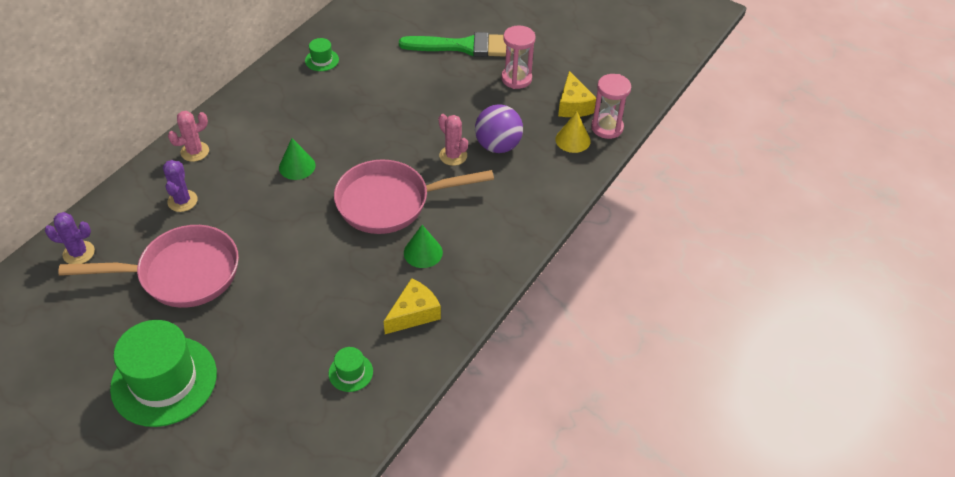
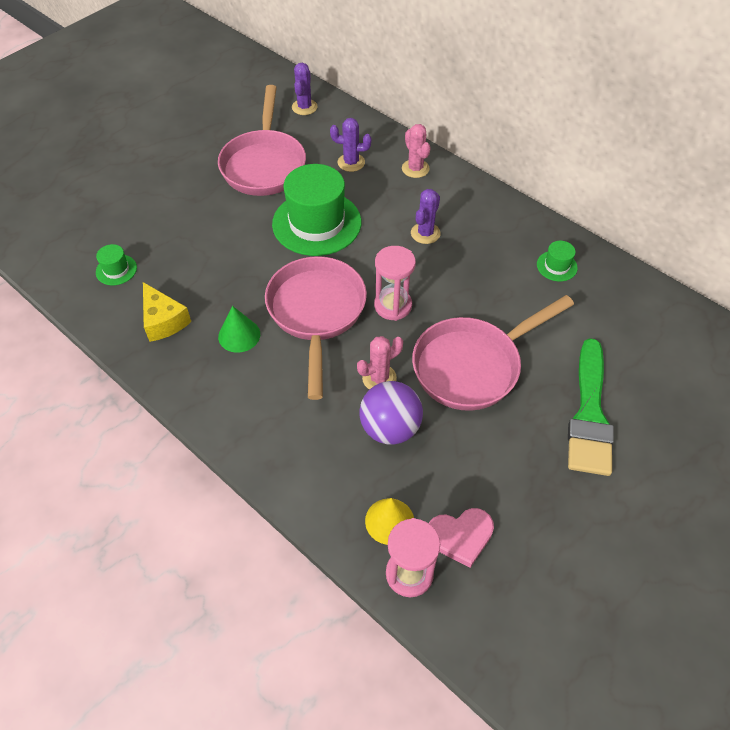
camera: 100 degrees right, 5 degrees up
(164, 381) = (157, 158): green hat -> green hat (316, 223)
(286, 139) = (425, 233): none -> purple cactus
(297, 166) = (383, 240): green cone -> none
(431, 104) = (473, 366): none -> pink pan
(516, 79) = (520, 470): pink hourglass -> pink hourglass (393, 306)
(573, 105) = (460, 536): yellow cheese -> pink heart

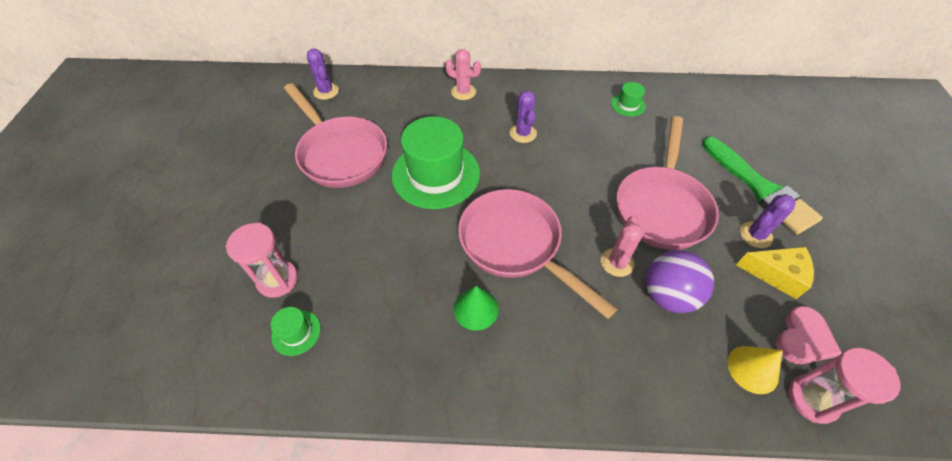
camera: 40 degrees left, 0 degrees up
(163, 321) = (395, 346): yellow cheese -> yellow cheese (776, 274)
(351, 162) = (411, 113): purple cactus -> purple cactus (755, 235)
(393, 306) = (562, 200): pink hourglass -> pink hourglass (278, 280)

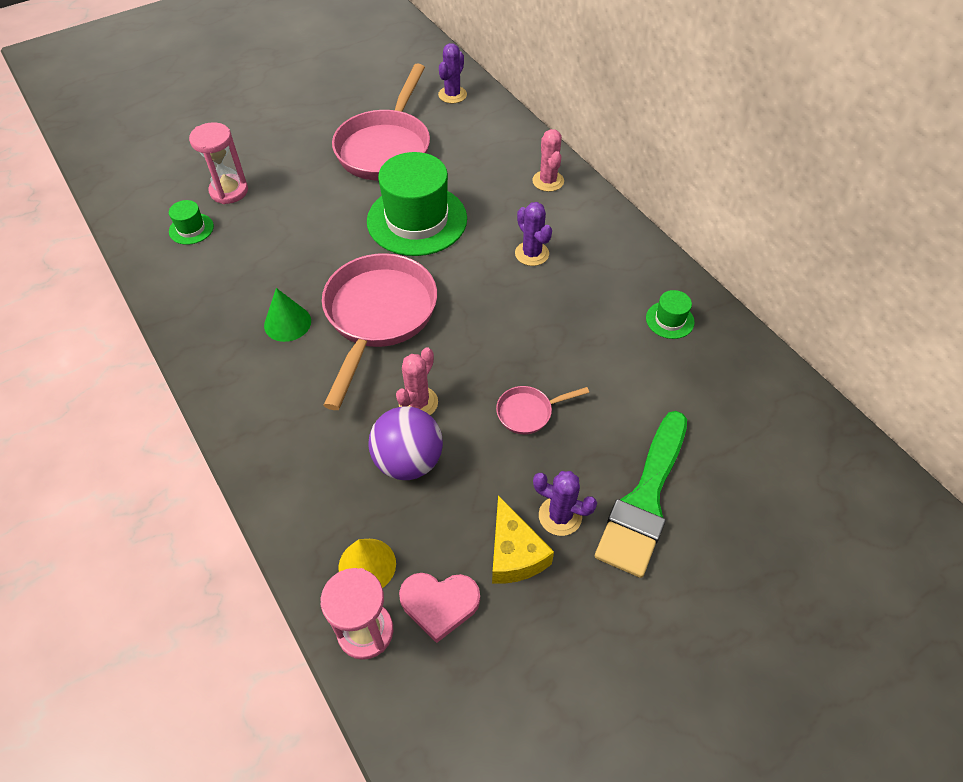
camera: 55 degrees right, 0 degrees up
(523, 133) = (532, 254): purple cactus -> purple cactus turned 75 degrees counterclockwise
(617, 262) = (418, 403): pink cactus -> pink cactus turned 45 degrees counterclockwise
(662, 207) = (528, 412): pink pan -> pink pan, size x0.44

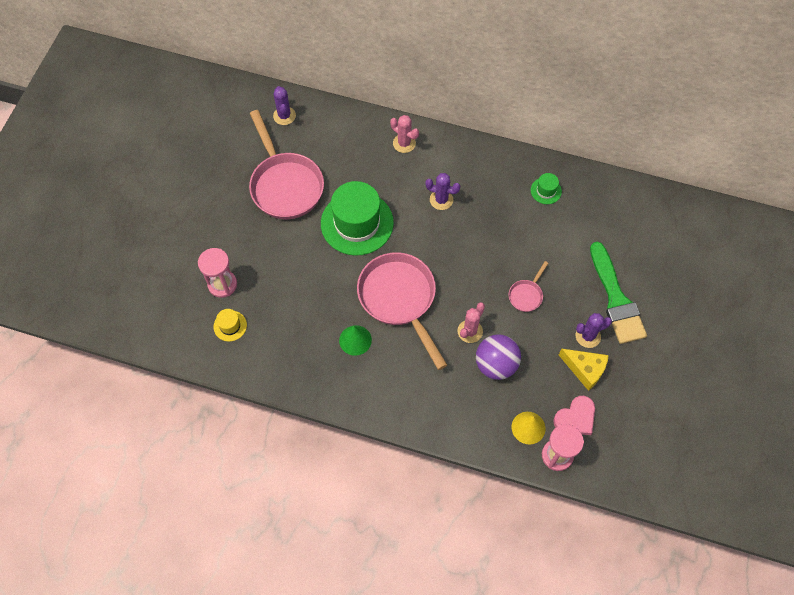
camera: 40 degrees left, 10 degrees up
(191, 229) = (230, 326): green hat -> yellow hat
(418, 403) = (470, 331): pink cactus -> pink cactus turned 45 degrees clockwise

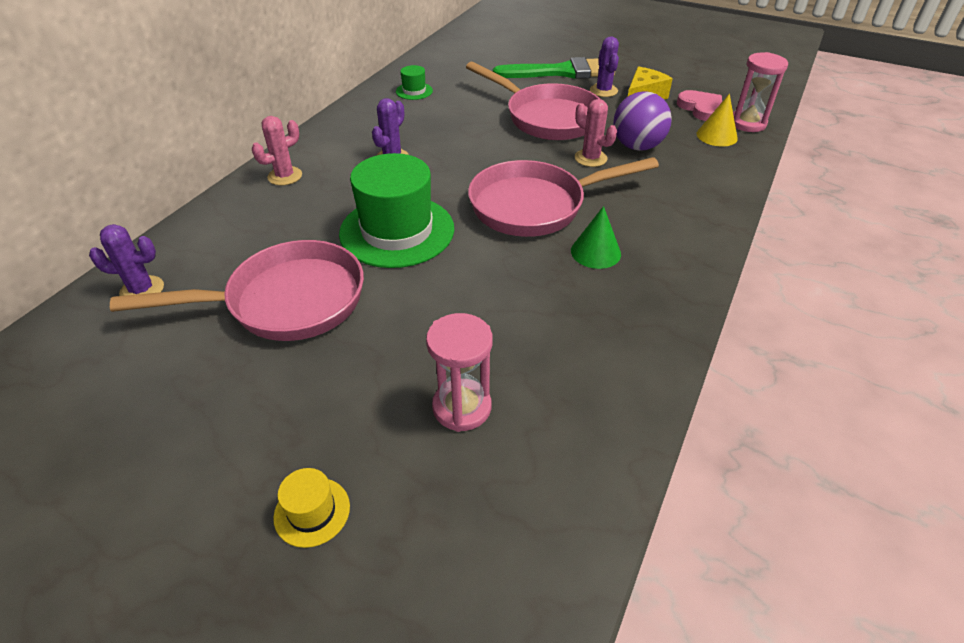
camera: 80 degrees left, 20 degrees down
(230, 326) = (553, 402): yellow hat -> yellow hat (312, 512)
(526, 295) = (547, 117): pink pan -> pink pan, size x2.27

